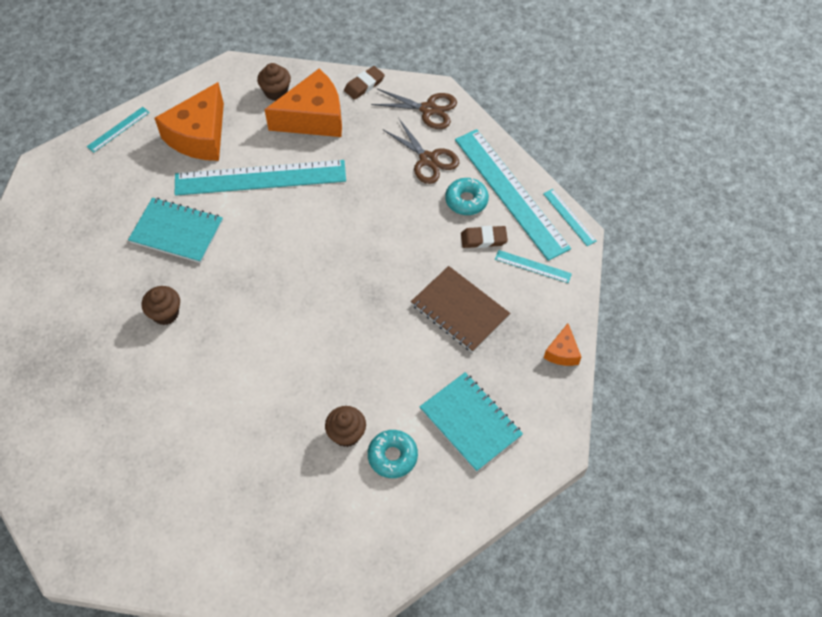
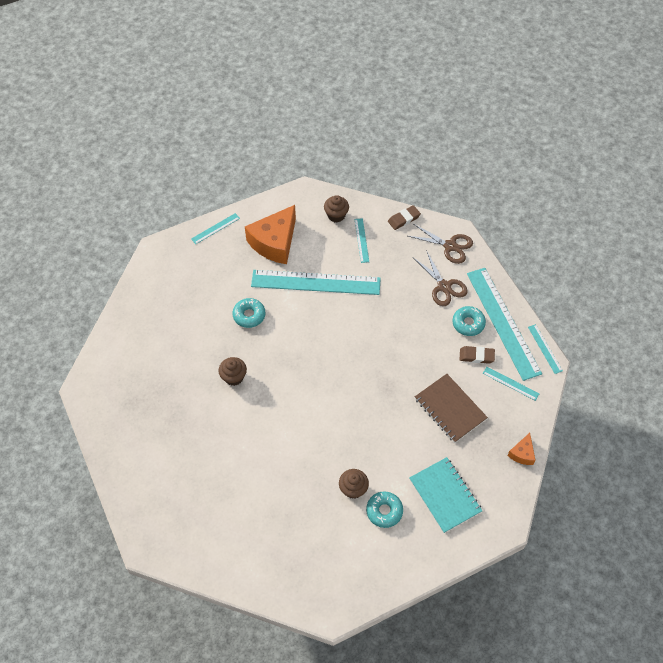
camera: 10 degrees right, 0 degrees up
(177, 232) = (249, 315): turquoise notebook -> turquoise donut
(313, 118) = (361, 240): orange cheese -> turquoise ruler

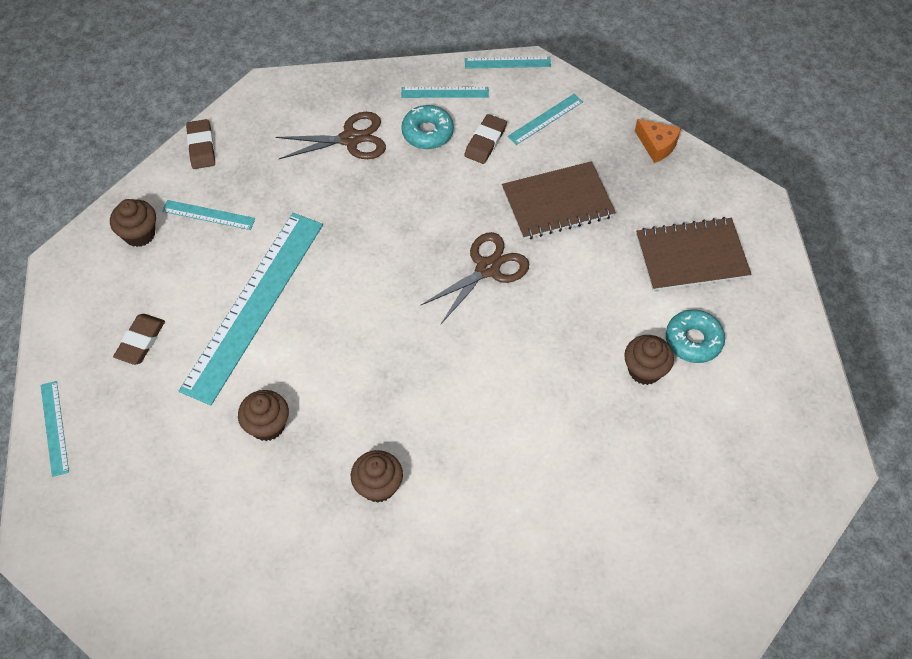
camera: 70 degrees left, 0 degrees up
(249, 315) = (267, 425): turquoise donut -> brown cupcake
(274, 242) = (140, 341): orange cheese -> brown eraser
(445, 495) = (691, 256): turquoise notebook -> brown notebook
(450, 246) = (284, 107): brown scissors -> brown scissors (487, 268)
(503, 322) = (445, 92): turquoise ruler -> turquoise ruler, size x0.43

